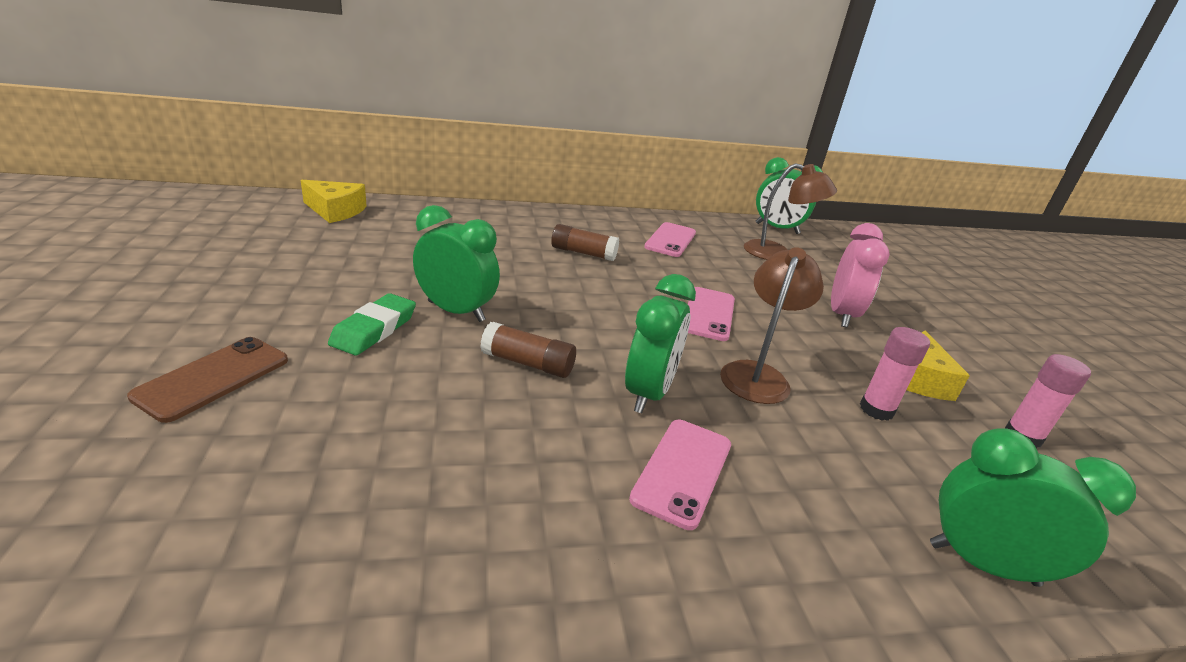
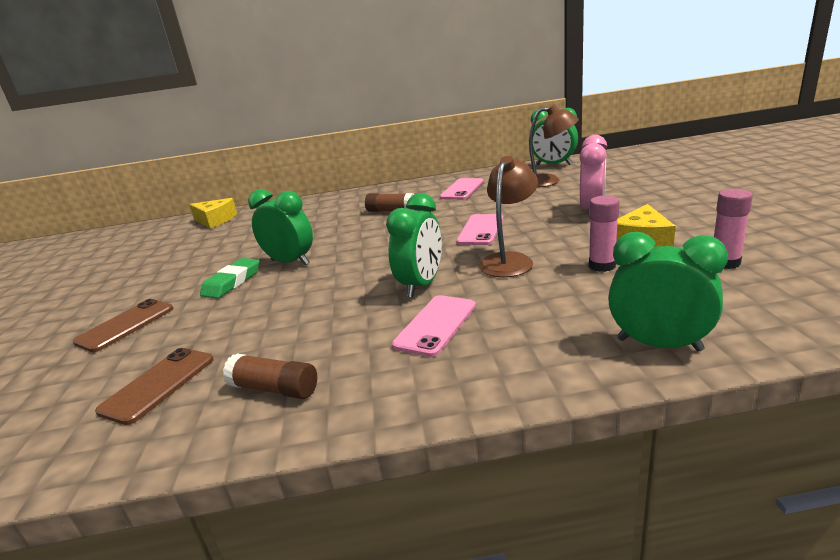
camera: 10 degrees right, 5 degrees down
(278, 510) = (158, 384): none -> brown phone
(528, 363) = (336, 283): brown glue stick -> brown glue stick (274, 389)

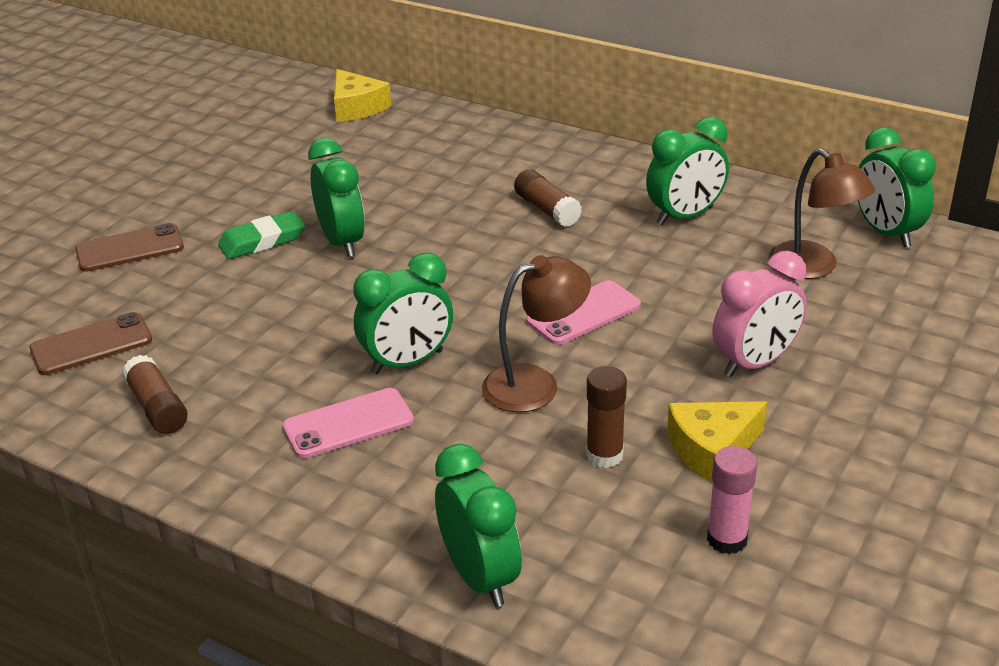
camera: 35 degrees right, 10 degrees up
(462, 189) = (685, 216): pink phone -> green clock
(602, 266) = (604, 455): pink glue stick -> brown glue stick

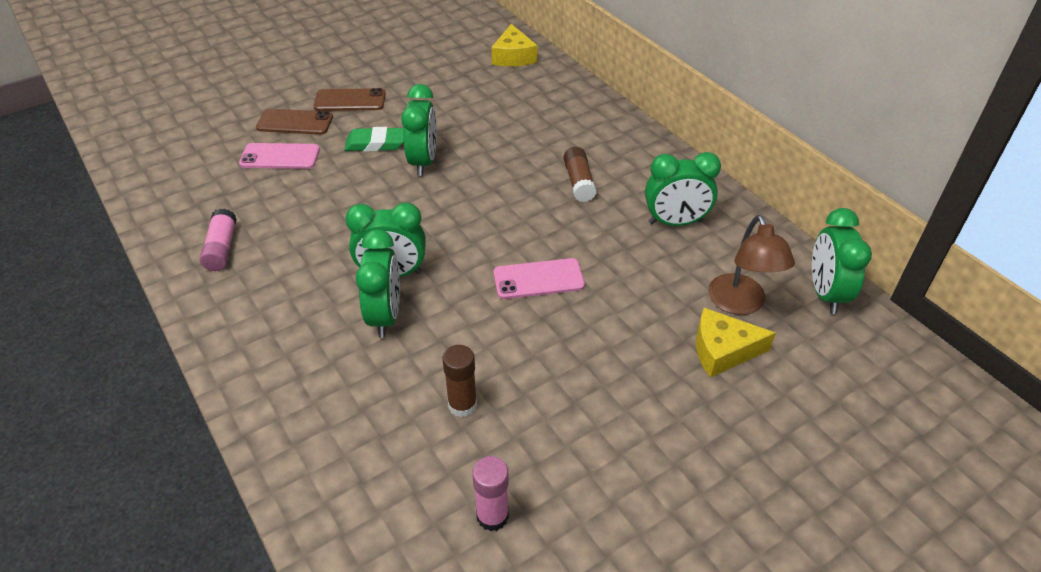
camera: 25 degrees right, 10 degrees up
(91, 344) = (221, 186): brown phone -> brown phone (350, 100)
(157, 407) = (222, 248): brown glue stick -> pink glue stick
(348, 424) = (320, 307): pink phone -> pink phone (280, 157)
(480, 577) = (307, 466): green clock -> green clock (385, 316)
(535, 384) = (461, 325): brown lamp -> none
(712, 449) = (541, 433): yellow cheese -> yellow cheese (722, 350)
(755, 363) = (630, 371): pink clock -> none

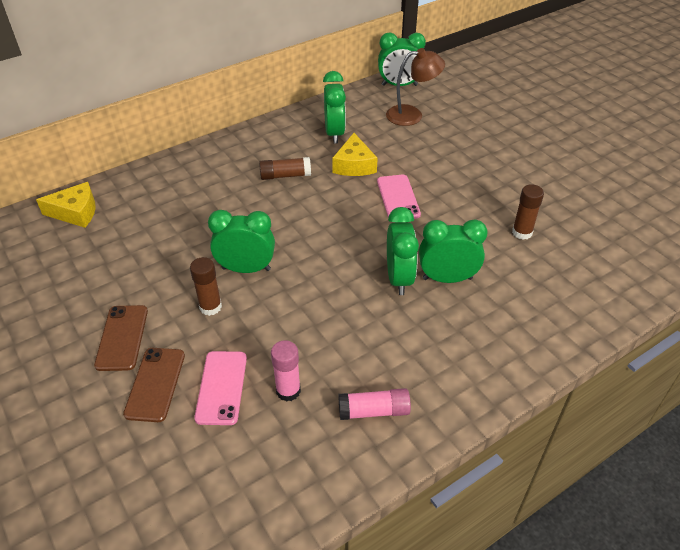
camera: 90 degrees left, 0 degrees up
(375, 143) = (210, 307): green eraser -> brown glue stick
(492, 516) = (599, 217): pink glue stick -> pink glue stick (288, 391)
(722, 350) = (452, 125): yellow cheese -> yellow cheese (354, 165)

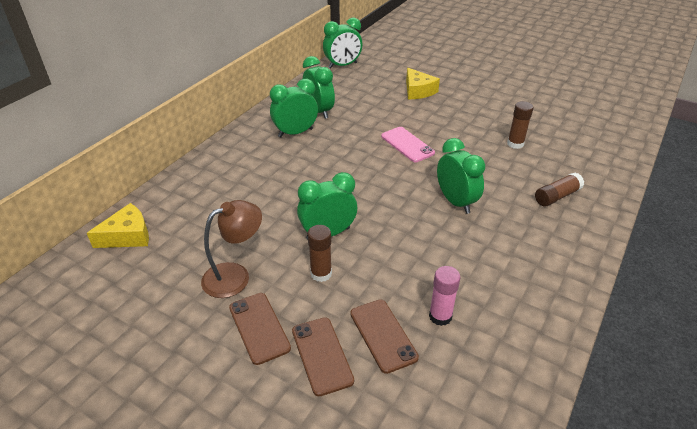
camera: 25 degrees left, 5 degrees down
(221, 387) = (383, 335): pink phone -> brown phone
(285, 175) = (303, 152): brown glue stick -> brown glue stick (557, 196)
(354, 165) = (354, 130): yellow cheese -> yellow cheese (418, 91)
(374, 411) = (518, 306): pink glue stick -> none
(412, 115) = (369, 84): brown lamp -> brown lamp (235, 276)
(447, 278) = (490, 191): green clock -> green clock (295, 133)

